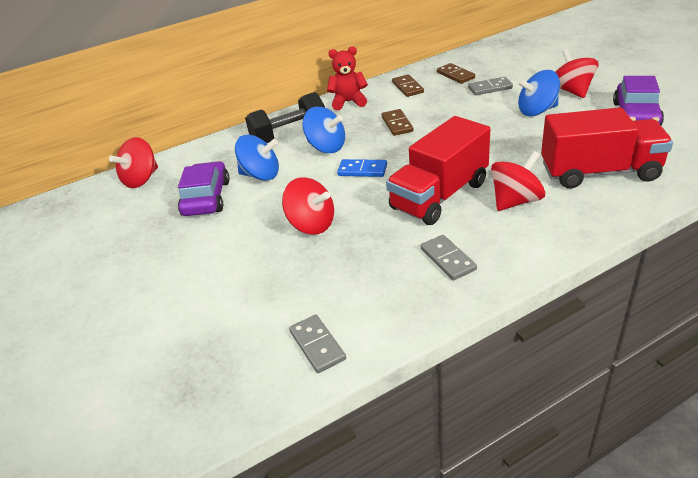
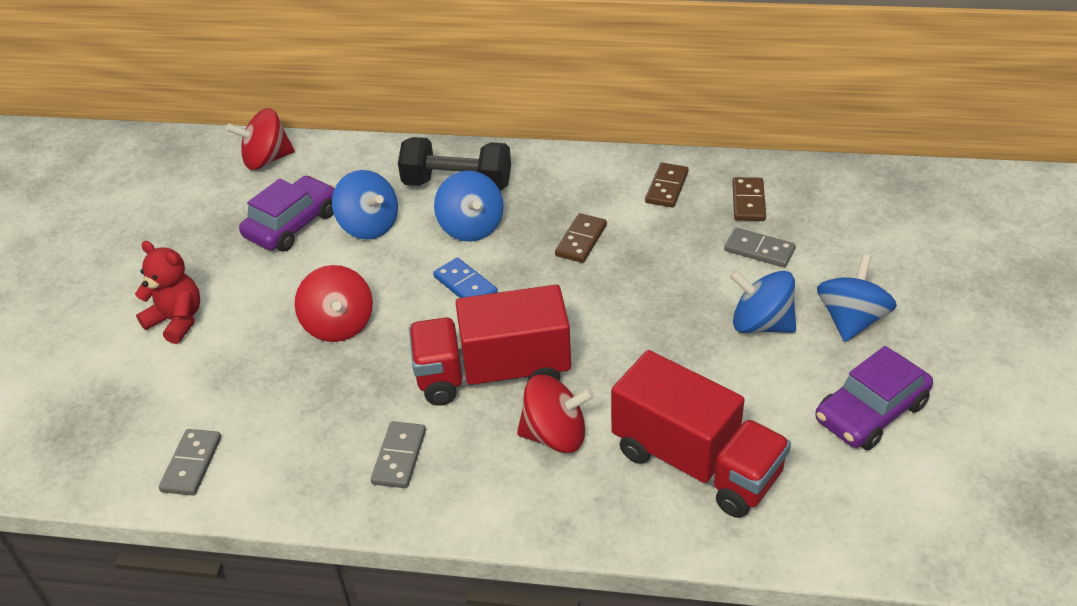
camera: 35 degrees right, 5 degrees up
(348, 102) = (574, 171): red teddy bear -> red teddy bear (177, 321)
(571, 91) = (851, 320): red spinning top -> blue spinning top

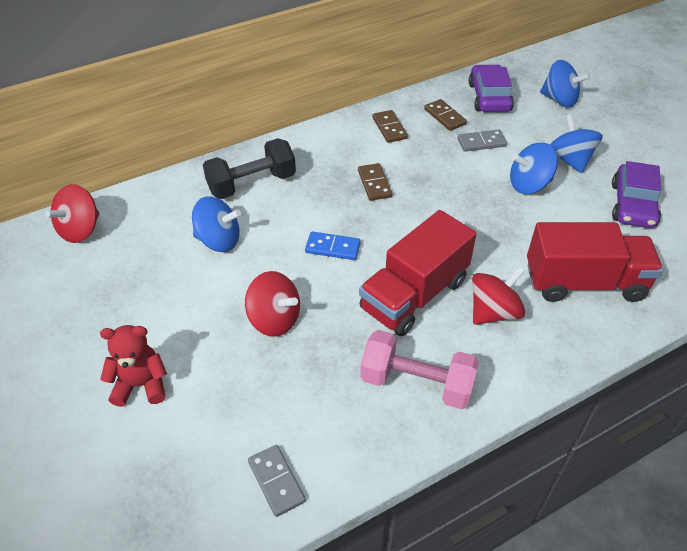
camera: 40 degrees left, 5 degrees up
(292, 224) = (157, 267): purple car -> purple car (489, 97)
(399, 457) = (416, 383): grey domino -> pink dumbbell
(471, 227) = (294, 208): blue spinning top -> blue spinning top (559, 100)

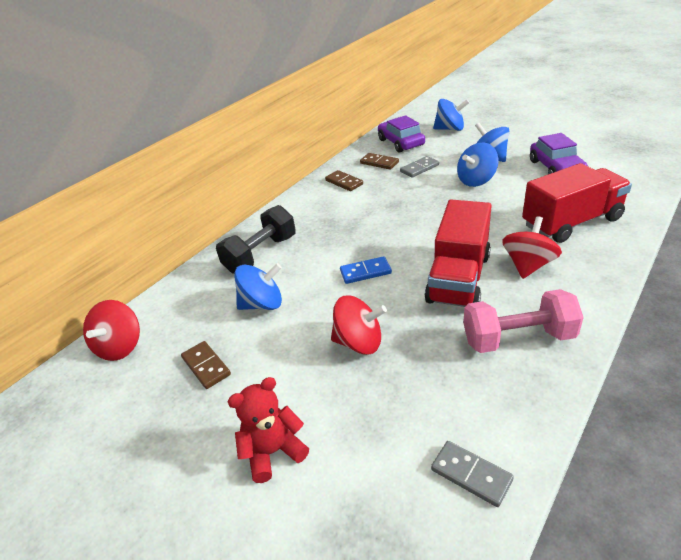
camera: 20 degrees left, 10 degrees down
(374, 184) = (362, 219): brown domino -> brown domino (206, 366)

